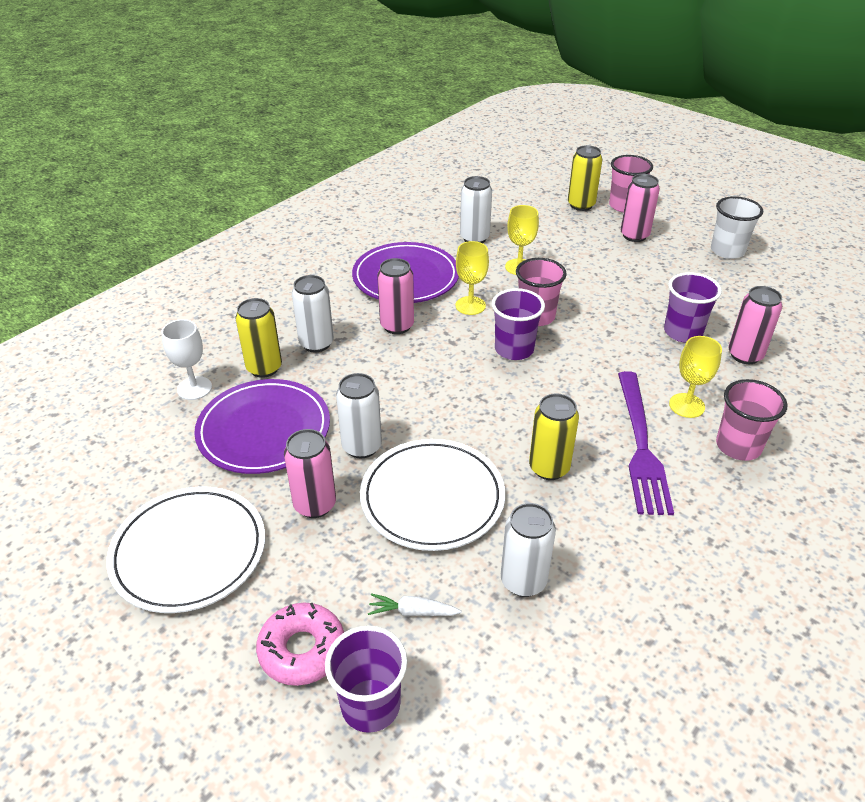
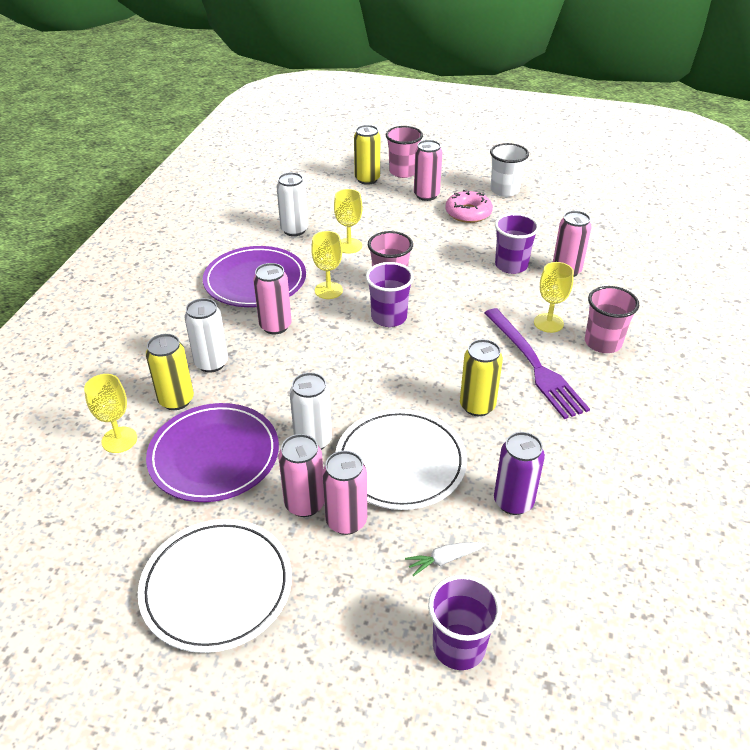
camera: 25 degrees left, 0 degrees up
(194, 388) = (119, 440): white goblet -> yellow goblet
(302, 650) = (374, 627): pink donut -> pink donut (468, 213)
(342, 536) = (346, 521): none -> pink can
(523, 581) = (513, 502): white can -> purple can

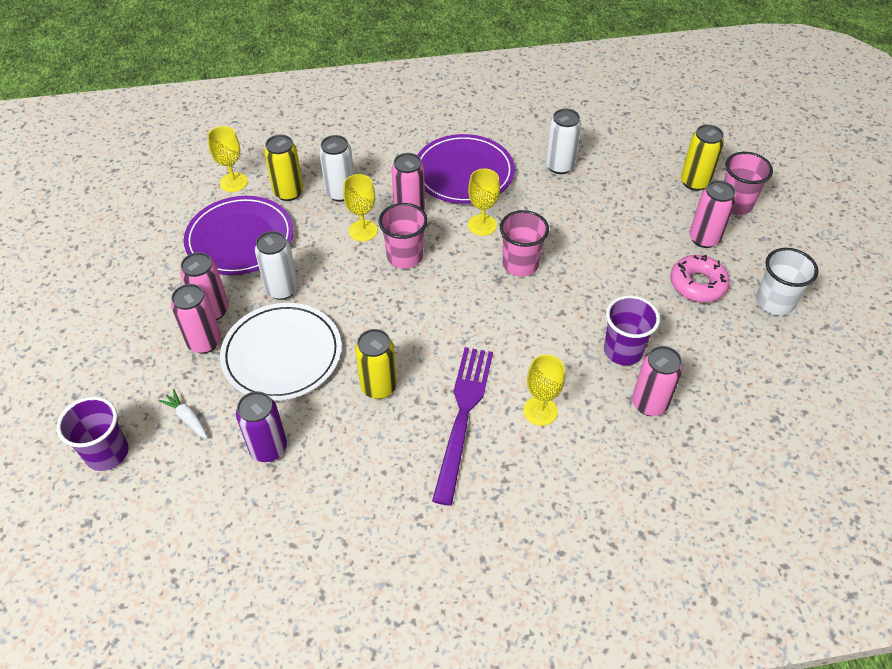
camera: 65 degrees right, 10 degrees up
(217, 587) = (119, 293): white plate -> none
(349, 246) = (562, 213): yellow goblet -> yellow goblet (363, 231)
(389, 317) = (469, 281): purple cup -> none
(534, 365) = (463, 416): purple fork -> purple fork turned 150 degrees clockwise
(603, 343) = (535, 469): pink cup -> pink cup (405, 256)

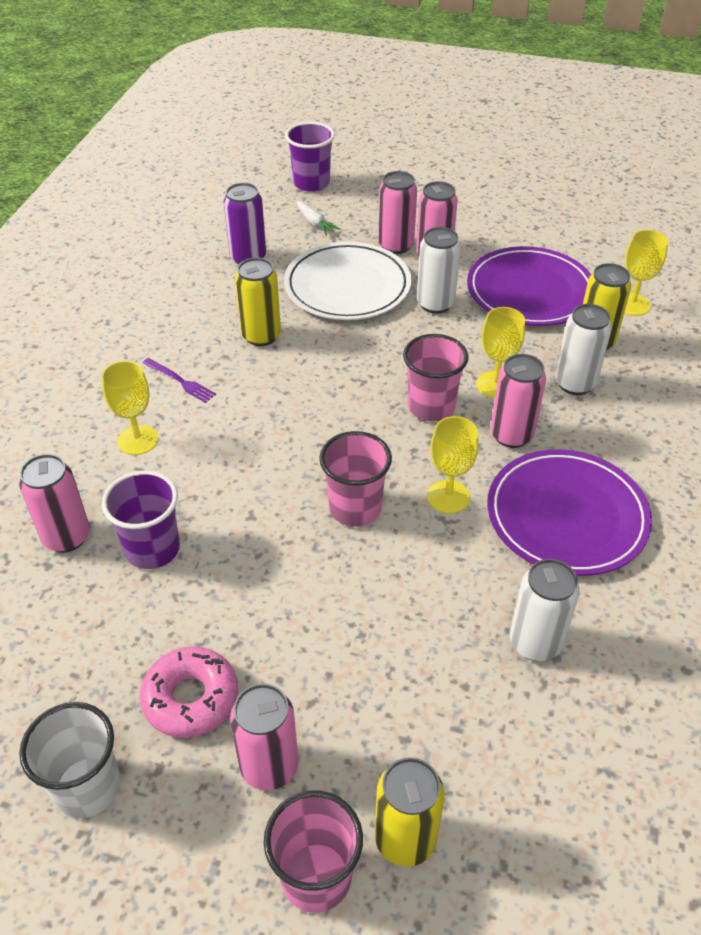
camera: 115 degrees right, 5 degrees down
(187, 418) = (315, 223): white carrot -> white carrot turned 75 degrees clockwise
(463, 416) = (180, 381): purple fork -> purple fork, size x0.45

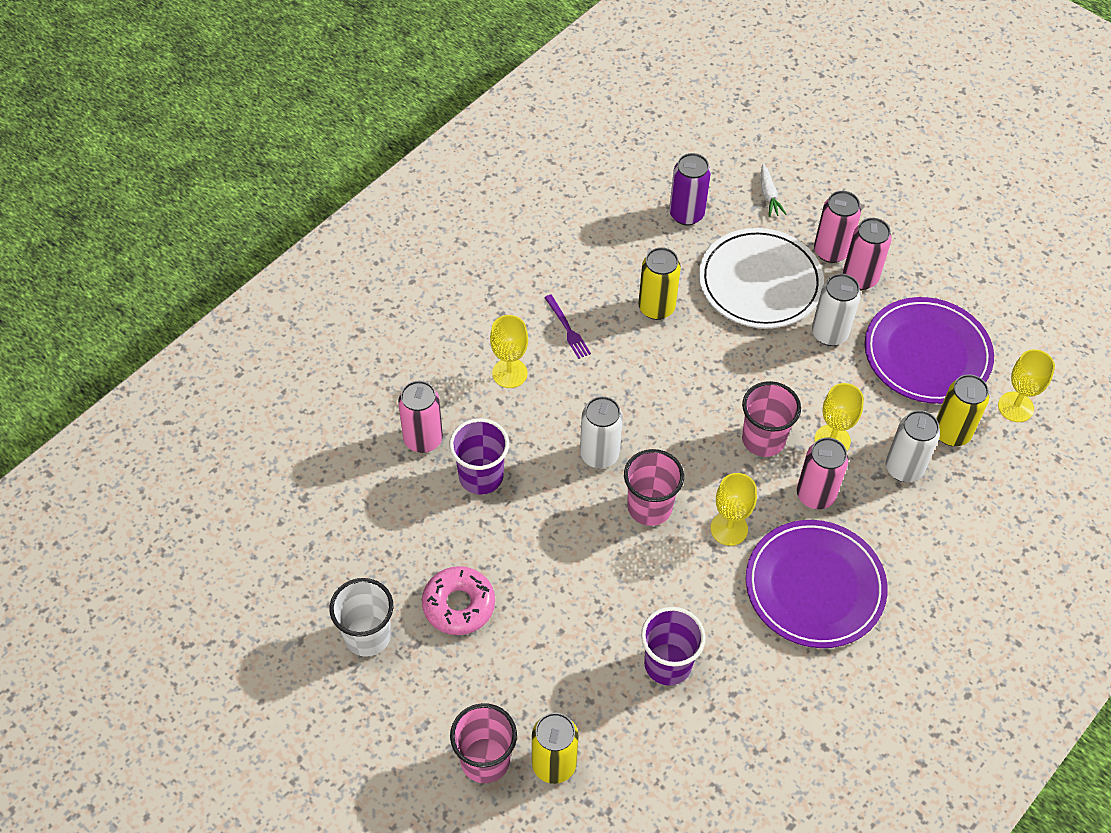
camera: 25 degrees right, 10 degrees up
(269, 766) = (489, 676): pink can -> none
(311, 183) = (791, 142): purple cup -> purple cup (668, 664)
(535, 643) = (724, 675): white can -> white can (599, 455)

